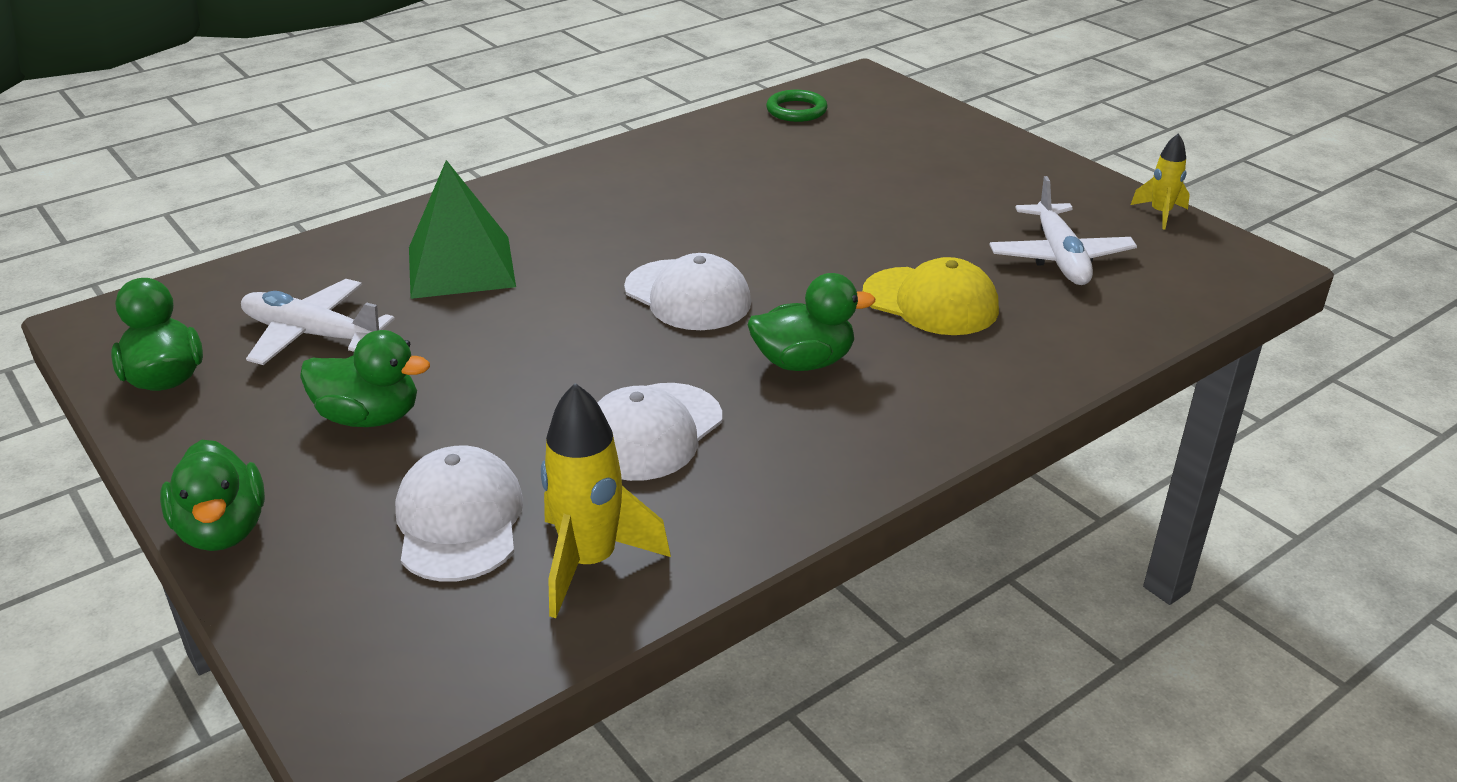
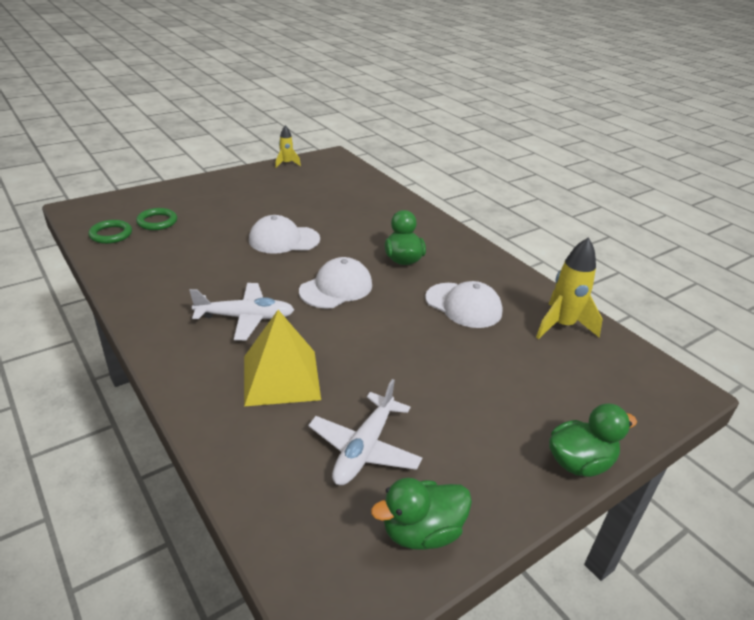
camera: 90 degrees left, 0 degrees up
(369, 417) = (461, 408): green duck -> none
(459, 520) = (545, 367): white cap -> white cap (284, 240)
(460, 266) = (281, 377): green pyramid -> yellow pyramid
(848, 133) = (157, 222): none -> green ring
(930, 302) = (352, 223): yellow cap -> none
(1060, 257) = (319, 189): white plane -> white plane (246, 317)

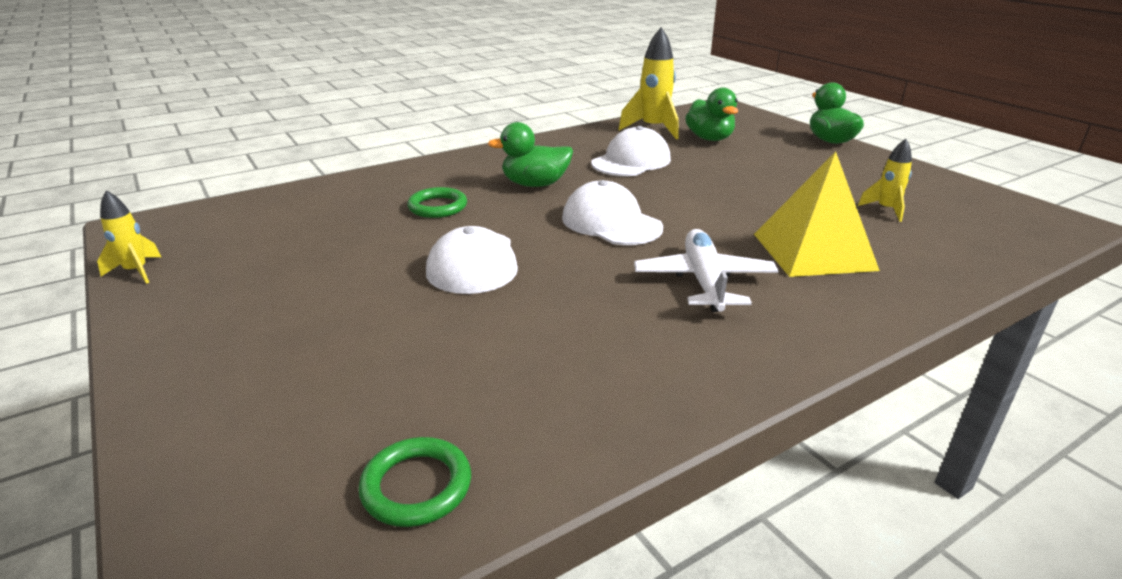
camera: 85 degrees left, 5 degrees down
(157, 222) = (364, 416): green ring -> green ring (437, 207)
(364, 449) = (886, 210): white plane -> yellow rocket
(421, 532) = (954, 191): green duck -> green duck (709, 138)

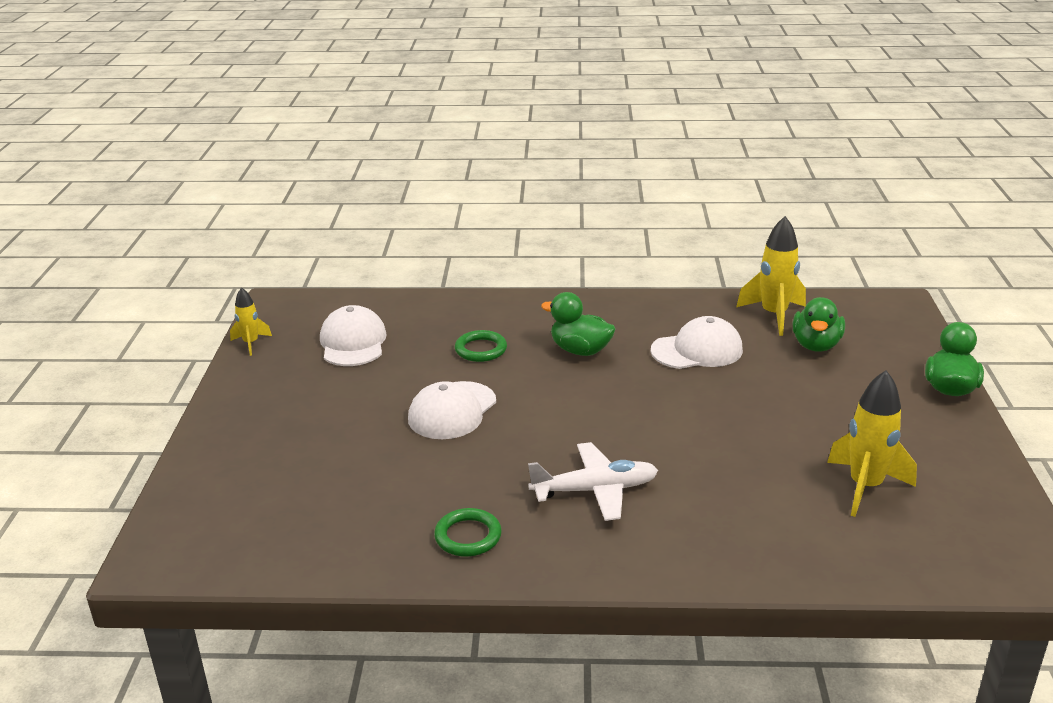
camera: 35 degrees right, 0 degrees up
(416, 486) = (276, 545): green ring -> green ring (468, 536)
(611, 223) = (594, 411): white cap -> white cap (353, 342)
(703, 281) = (595, 490): white plane -> white plane turned 45 degrees clockwise
(813, 251) = (724, 500): yellow pyramid -> none
(886, 210) = (865, 487): yellow rocket -> yellow rocket, size x1.75

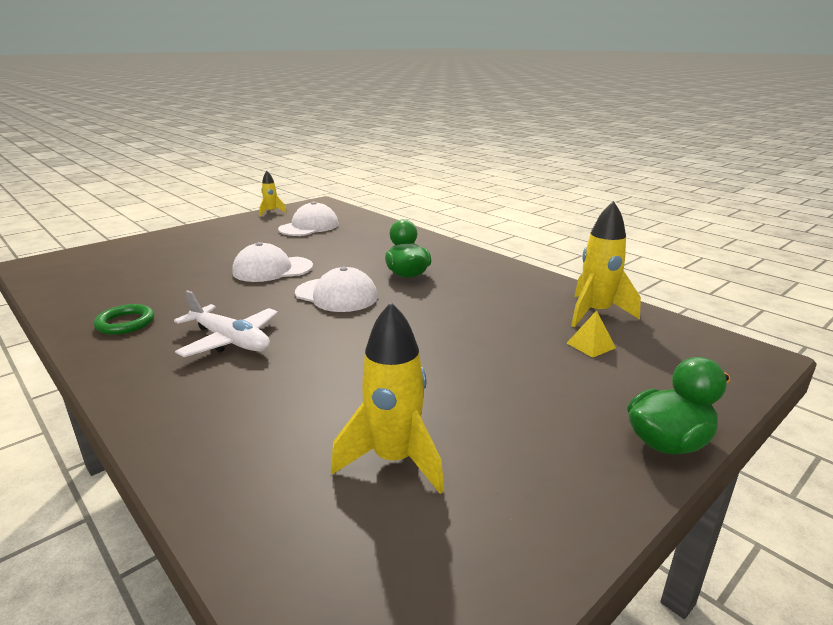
camera: 45 degrees right, 5 degrees down
(481, 349) = (356, 252): green ring -> none
(697, 350) = (482, 306): white cap -> white cap (336, 295)
(816, 345) = (590, 345): green duck -> yellow pyramid

